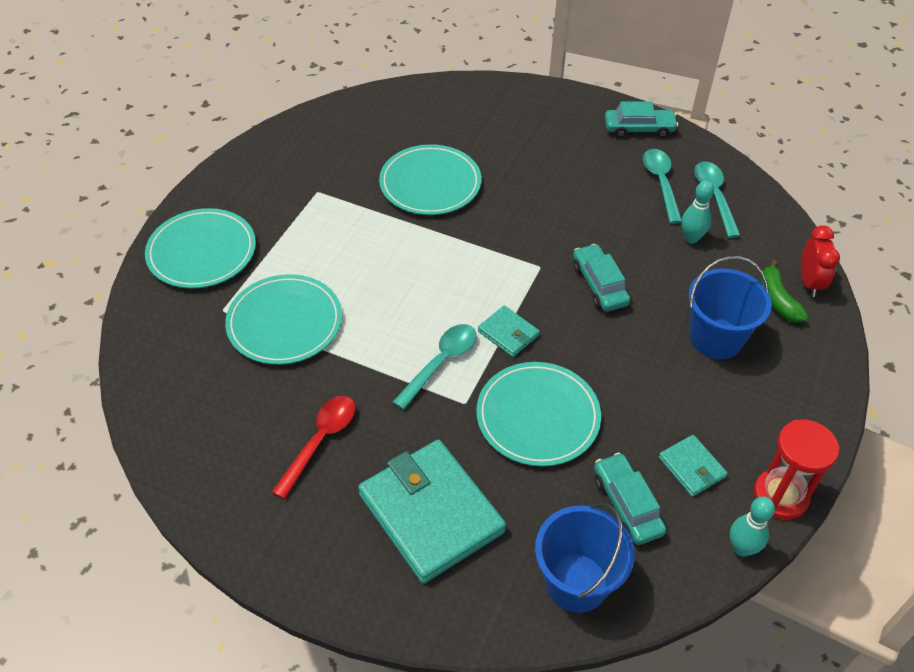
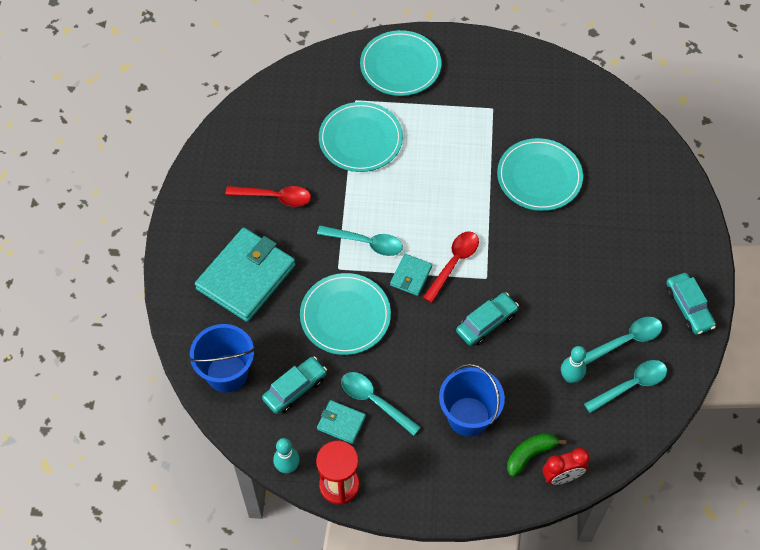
camera: 70 degrees right, 10 degrees up
(508, 289) = (454, 263): none -> red spoon
(670, 422) = (374, 401): none -> turquoise spoon
(691, 467) = (341, 423): turquoise wallet -> turquoise wallet turned 75 degrees clockwise

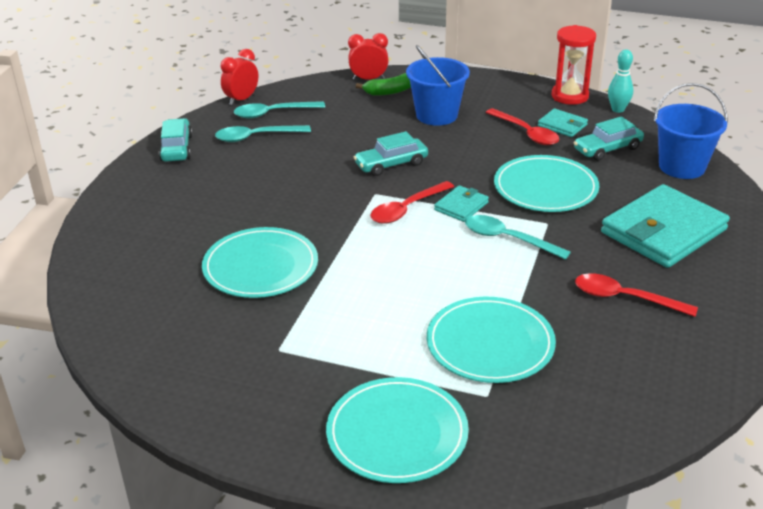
camera: 165 degrees left, 25 degrees down
(374, 401) = (526, 133): turquoise spoon -> red spoon
(570, 377) = (326, 124): turquoise bowling pin -> none
(675, 405) = (241, 99): none -> red clock

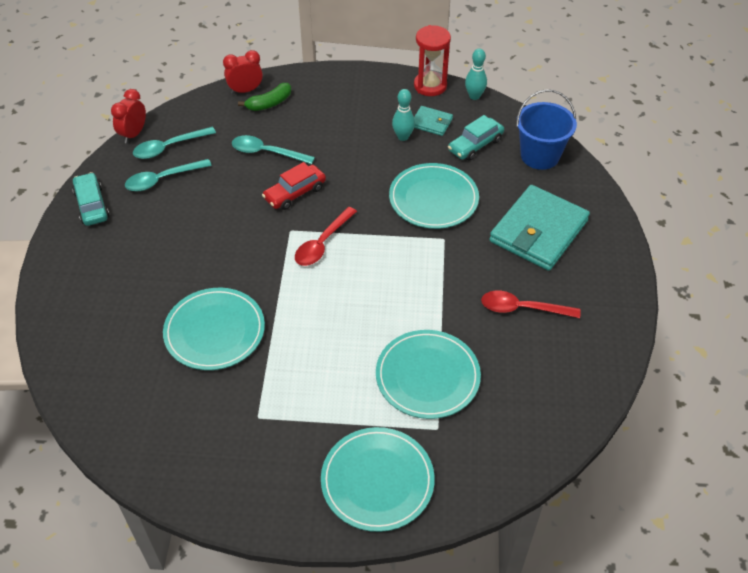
camera: 15 degrees left, 15 degrees up
(391, 164) = (295, 193): turquoise car -> red car
(437, 115) = (319, 127): blue bucket -> none
(461, 206) = (368, 232): turquoise wallet -> none
(508, 239) = (415, 262): turquoise spoon -> turquoise spoon (267, 152)
(526, 133) = (403, 137): red spoon -> turquoise bowling pin

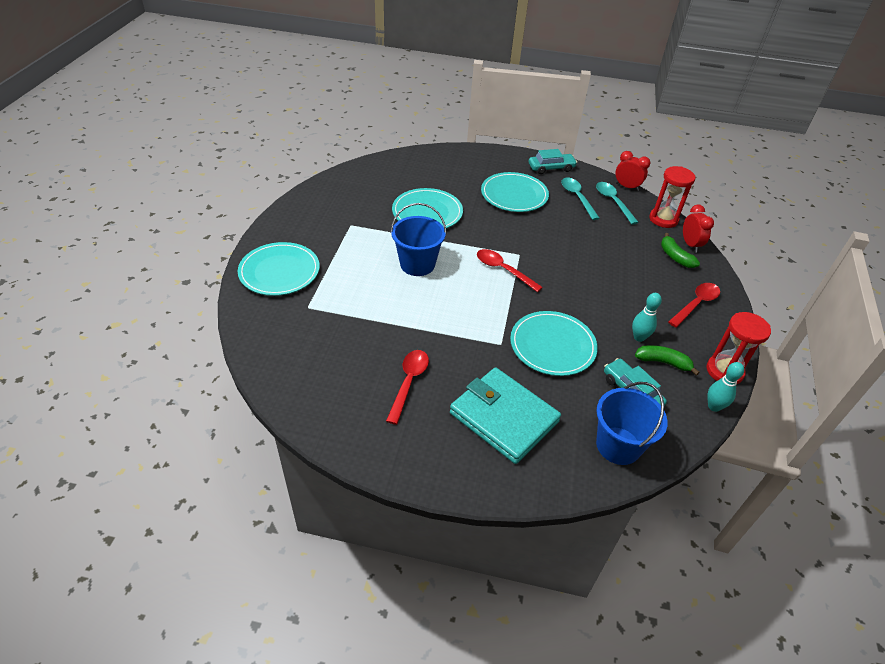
camera: 95 degrees right, 5 degrees down
(200, 107) = (663, 219): none -> red hourglass
(267, 152) = (610, 250): turquoise spoon -> none
(295, 193) = (561, 261): red car -> none
(329, 327) = (417, 264): none -> blue bucket
(343, 95) = (696, 304): none -> red spoon
(427, 376) = (356, 309): turquoise plate -> turquoise plate (514, 195)
(431, 123) = (663, 362): turquoise wallet -> green banana

